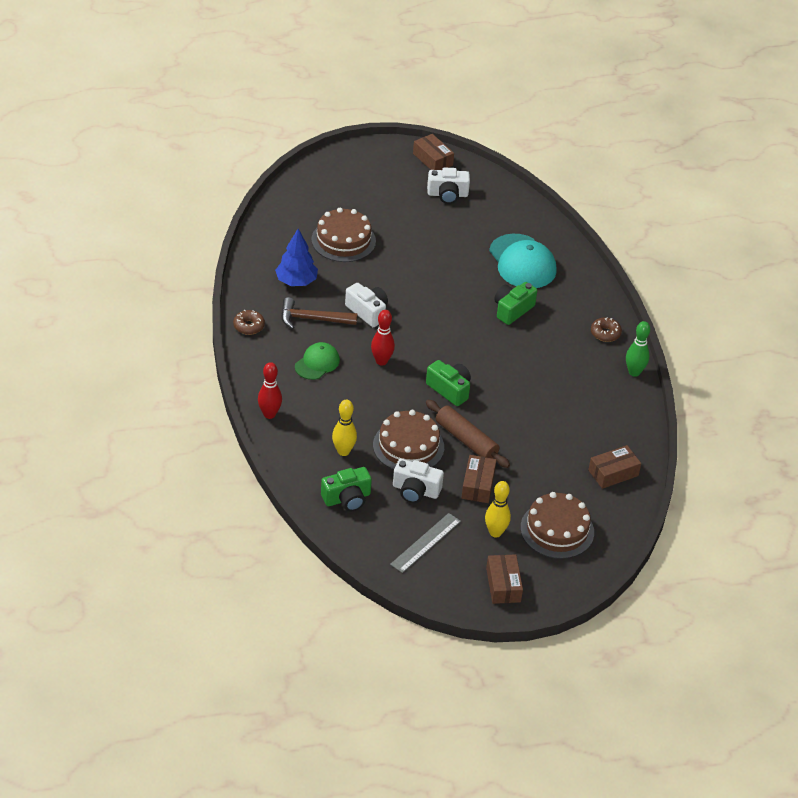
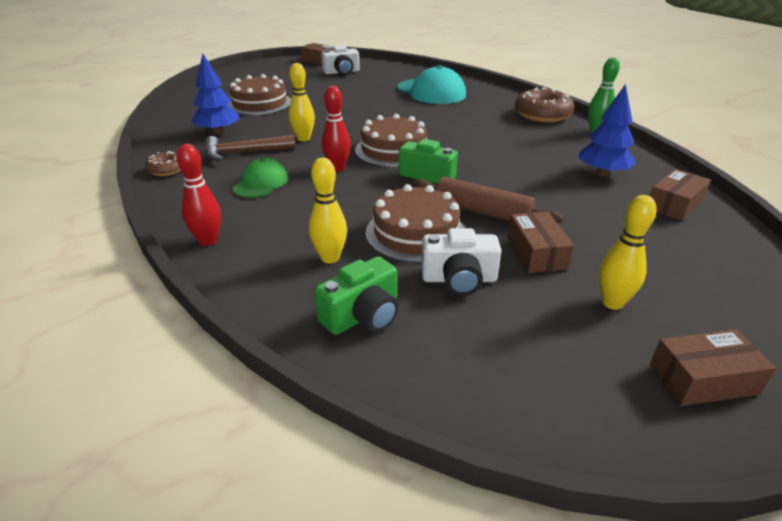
camera: 15 degrees left, 10 degrees down
(367, 312) = (304, 138): white camera -> yellow bowling pin
(426, 543) = (526, 347): grey ruler -> none
(503, 585) = (703, 379): brown box -> brown box turned 75 degrees counterclockwise
(512, 310) = (446, 116): green camera -> none
(557, 530) = (685, 277): brown cake -> brown cake (393, 150)
(590, 426) = (602, 173): none -> blue tree
(605, 333) = (542, 115): brown donut -> brown donut, size x1.85

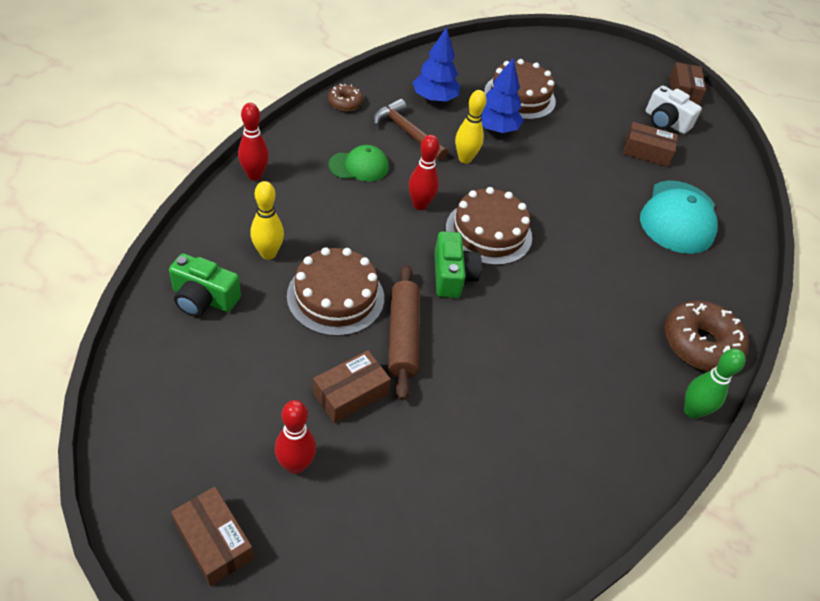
camera: 55 degrees right, 15 degrees up
(459, 279) = (279, 345): white camera -> none
(602, 173) = (565, 431): blue tree -> blue tree (495, 129)
(612, 303) = (295, 465): yellow bowling pin -> red bowling pin
(674, 204) = (529, 513): brown box -> brown box (646, 152)

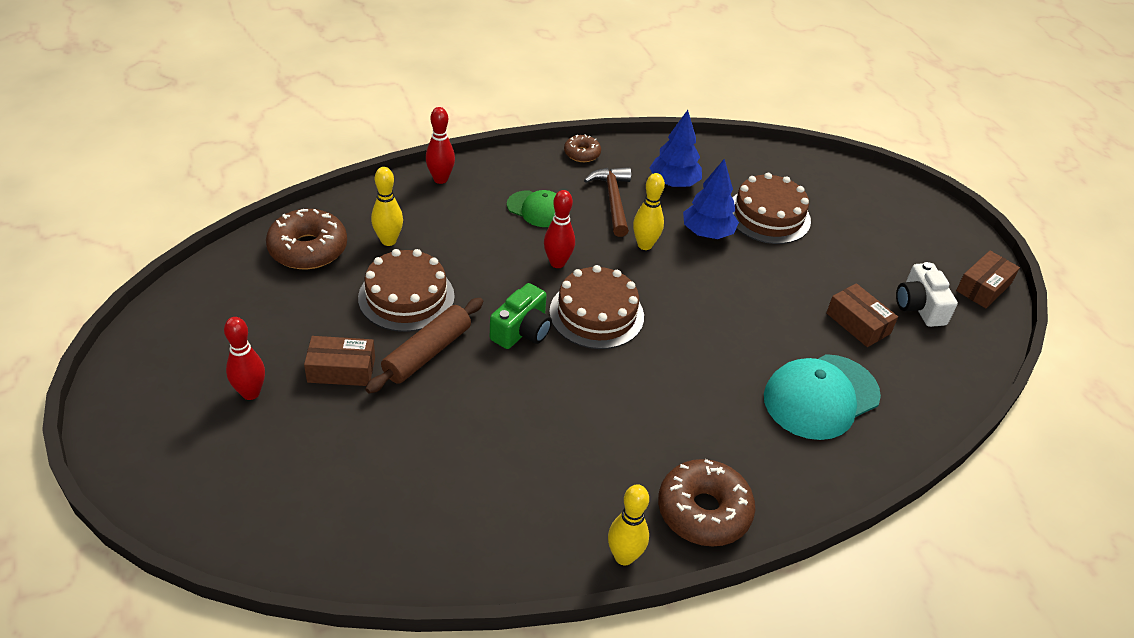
camera: 40 degrees right, 5 degrees down
(204, 298) = (308, 249): green camera -> brown donut
(214, 541) = (149, 406): brown box -> none
(692, 411) = (624, 556): green bowling pin -> yellow bowling pin

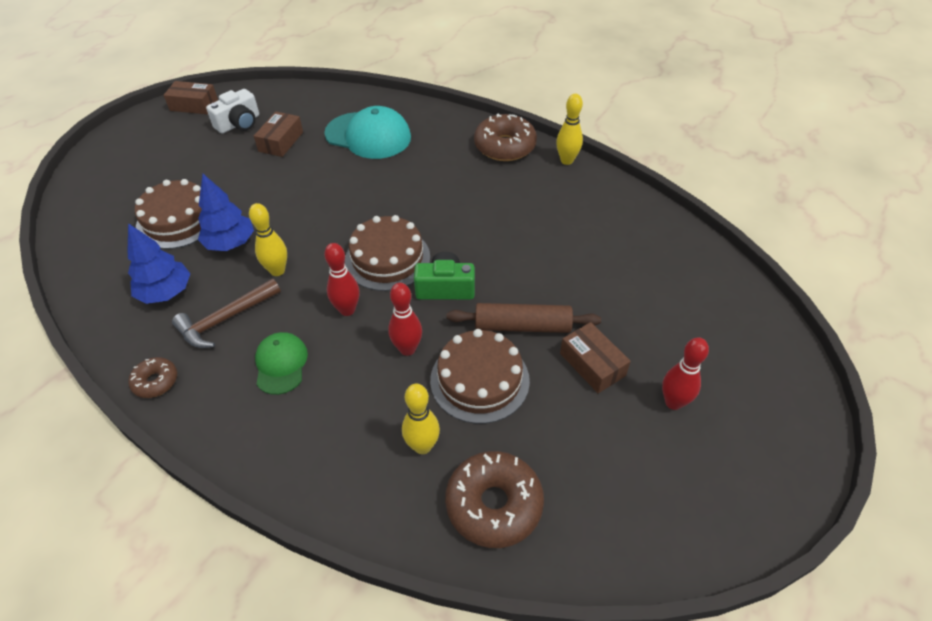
camera: 120 degrees left, 5 degrees up
(440, 179) = (288, 473): red bowling pin -> red bowling pin (407, 349)

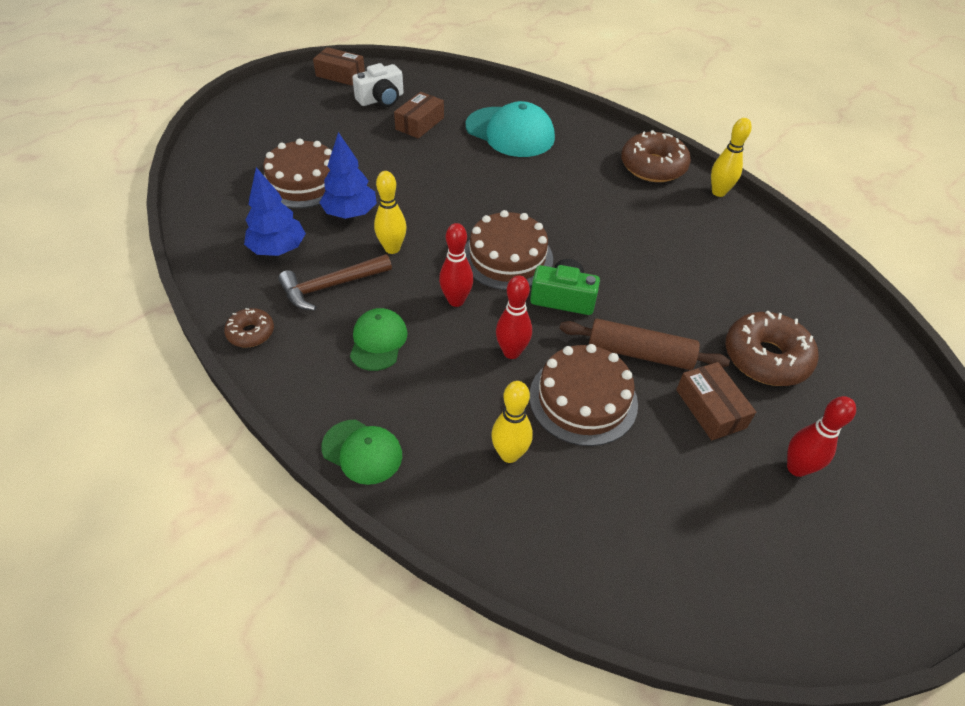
camera: 10 degrees right, 0 degrees up
(286, 474) = (362, 451): none -> green cap
(494, 504) = (575, 532): brown donut -> brown donut (766, 358)

